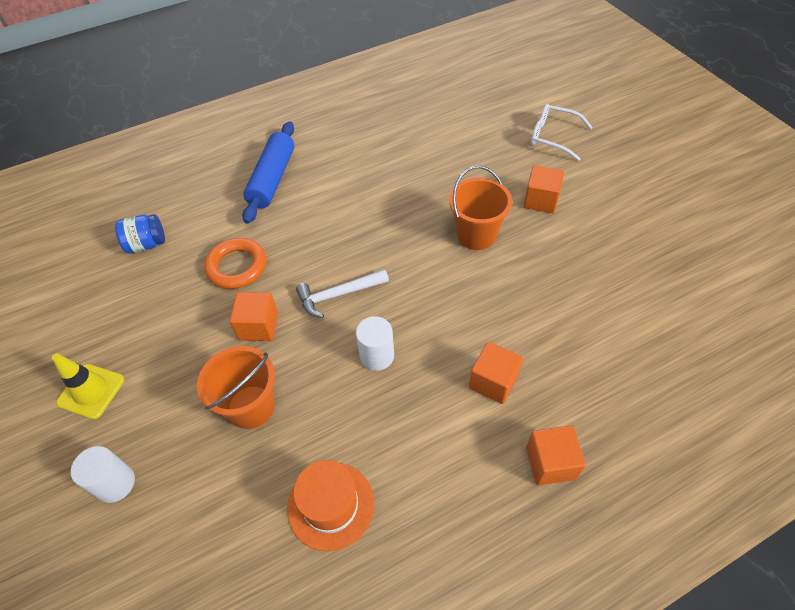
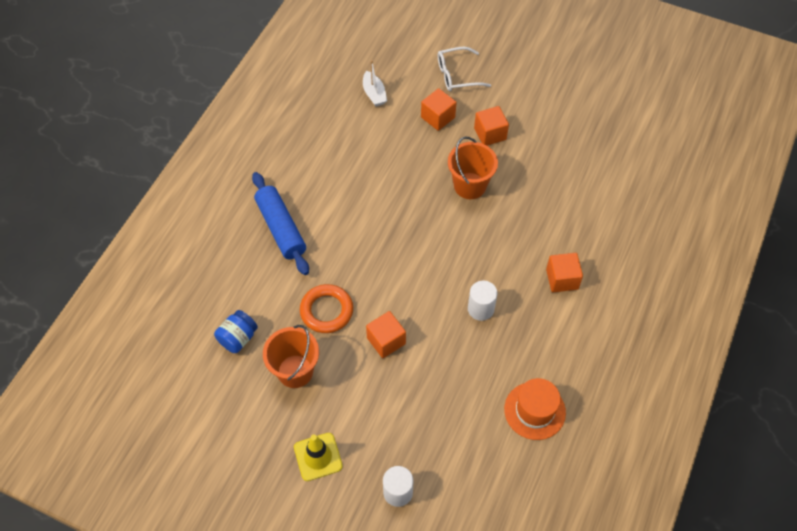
camera: 40 degrees left, 5 degrees up
(251, 407) = (434, 392): orange bucket -> orange bucket (295, 371)
(338, 295) = (418, 285): white hammer -> none
(458, 117) = (374, 94): none -> white boat
(550, 463) = (628, 305): orange cube -> orange cube (438, 117)

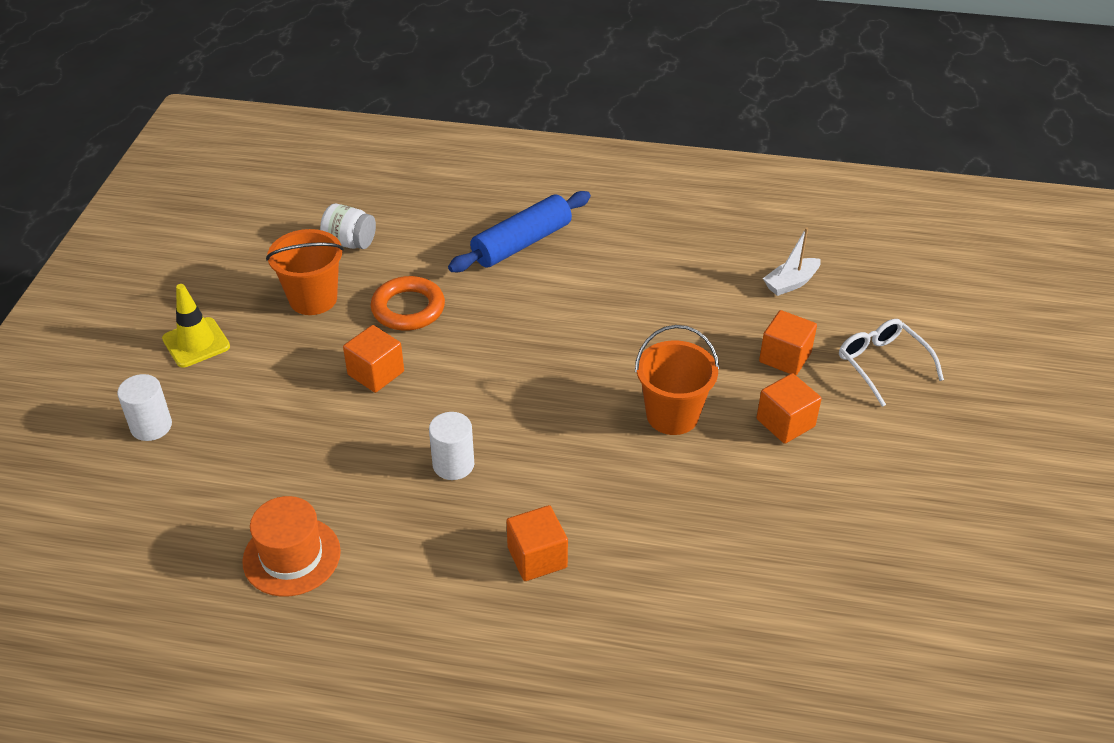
camera: 75 degrees right, 15 degrees down
(238, 338) = (350, 242): blue jar -> white jar

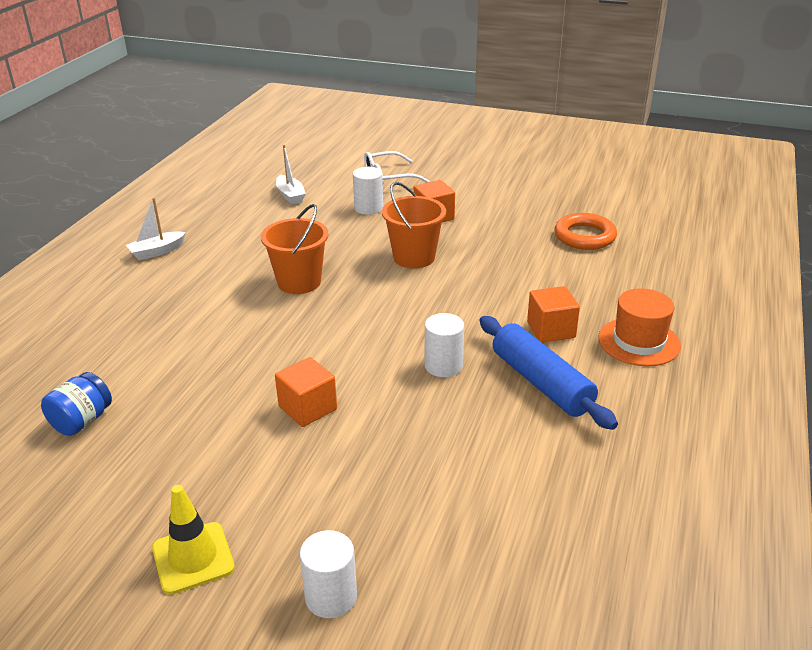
camera: 80 degrees left, 10 degrees down
(291, 556) = (543, 470): orange hat -> orange hat (639, 342)
(313, 299) = (166, 452): orange bucket -> orange bucket (299, 282)
(350, 242) = (82, 421): white jar -> blue jar
(408, 308) = (220, 383): orange ring -> orange ring (584, 236)
(521, 243) = (162, 308): blue rolling pin -> blue rolling pin (541, 383)
(626, 212) = (157, 252): none -> white boat
(785, 357) = (368, 208): orange cube -> white cylinder

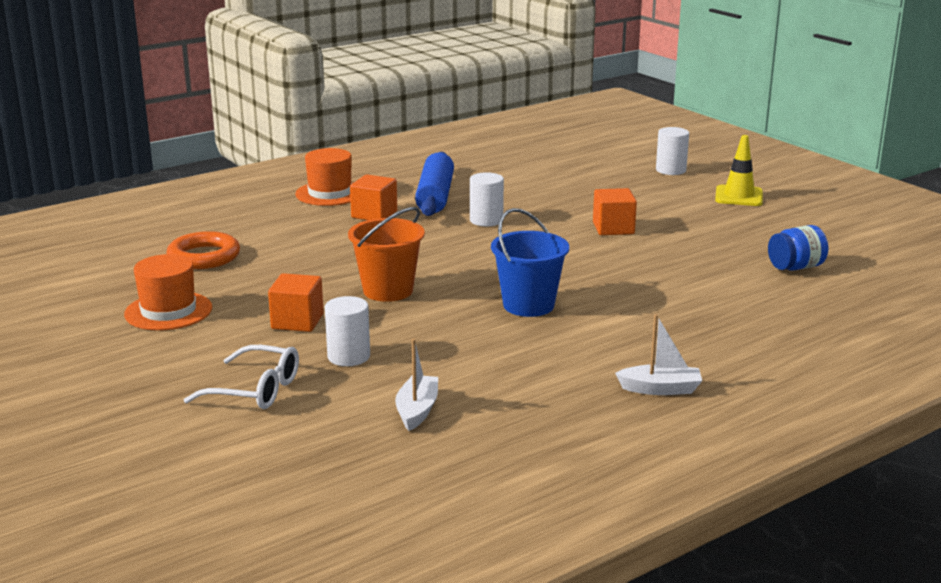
camera: 145 degrees left, 10 degrees down
(299, 282) = (528, 305): orange bucket -> blue bucket
(519, 196) = (168, 311): none -> orange hat

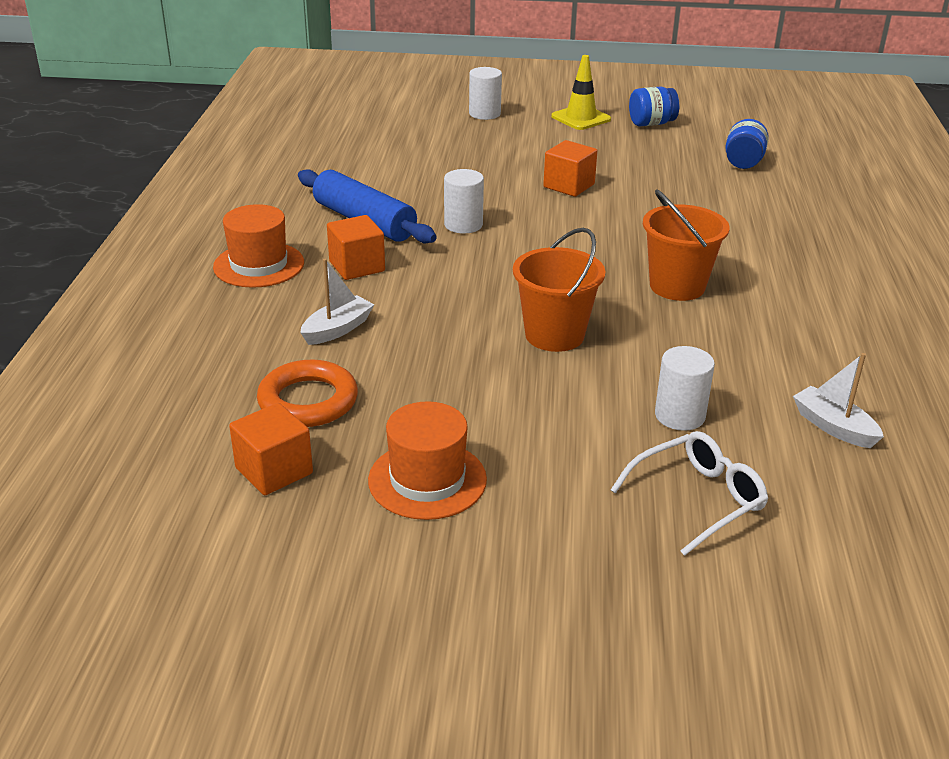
camera: 50 degrees left, 10 degrees up
(297, 321) = (562, 411): orange cube -> orange cube (274, 471)
(528, 305) = (677, 286): blue bucket -> orange bucket
(660, 389) = (900, 304): white boat -> white boat (337, 329)
(789, 218) = (651, 123): none -> blue jar

